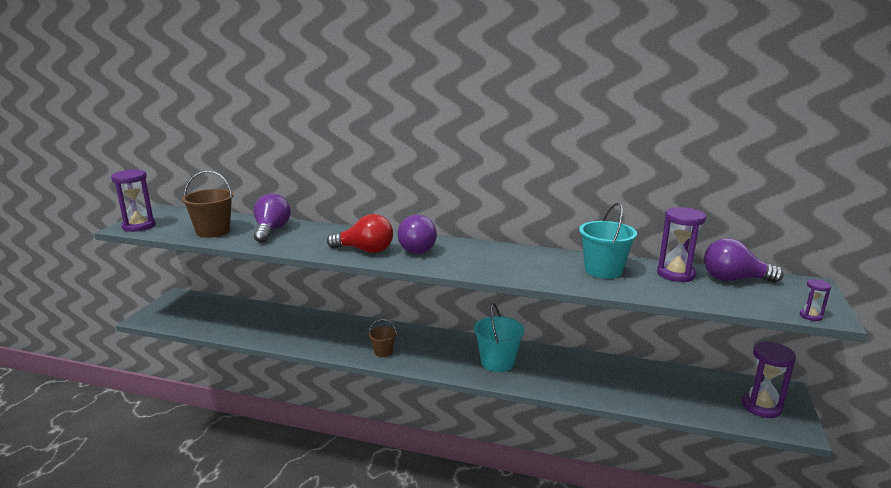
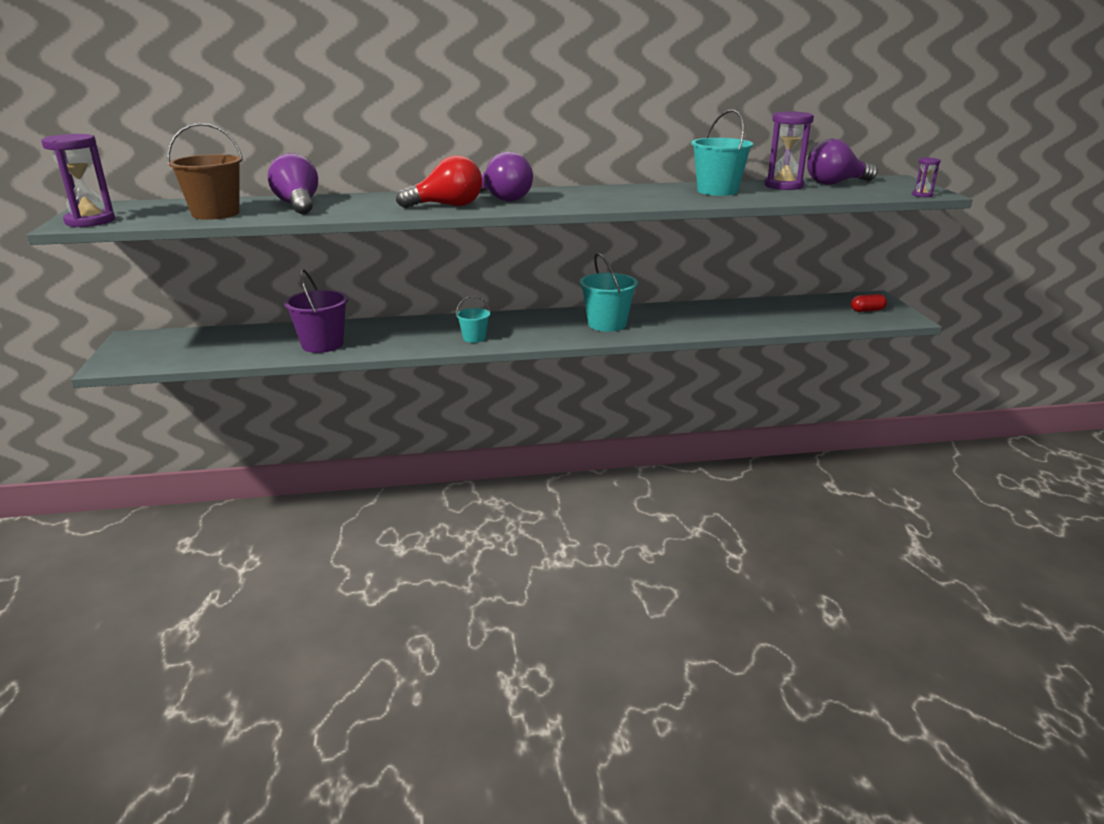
camera: 25 degrees left, 5 degrees up
(278, 331) = (322, 344): none -> purple bucket
(383, 352) = (474, 338): brown bucket -> turquoise bucket
(761, 406) = (867, 310): purple hourglass -> red capsule

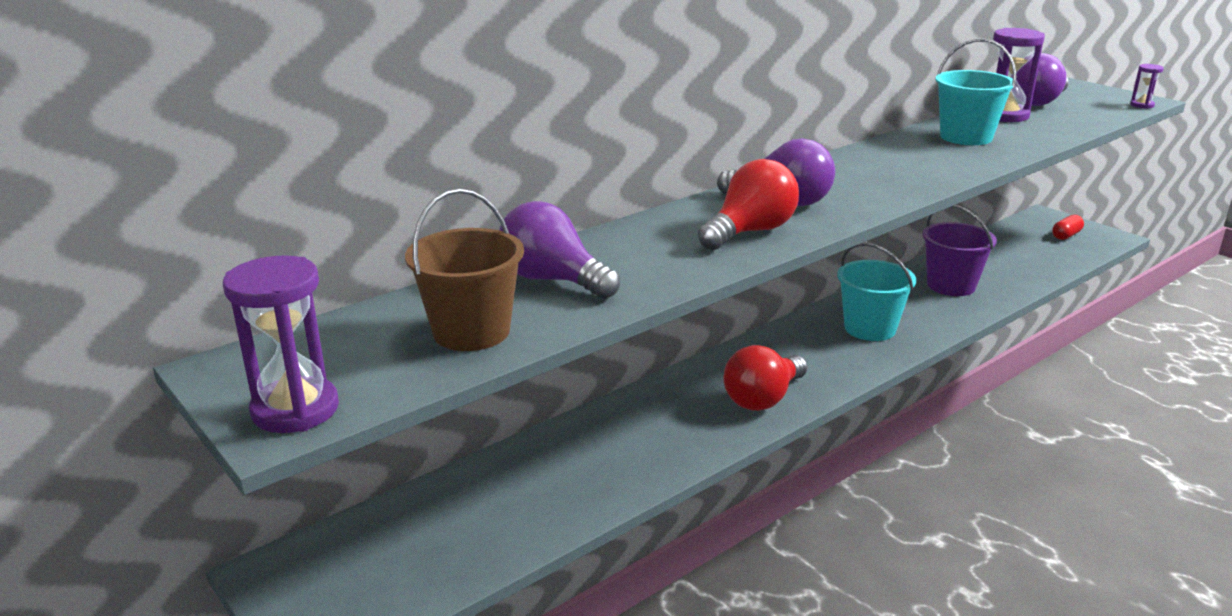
camera: 30 degrees left, 0 degrees up
(322, 344) = (591, 477): purple bucket -> purple bucket (951, 285)
(474, 338) = (763, 399): turquoise bucket -> red light bulb

